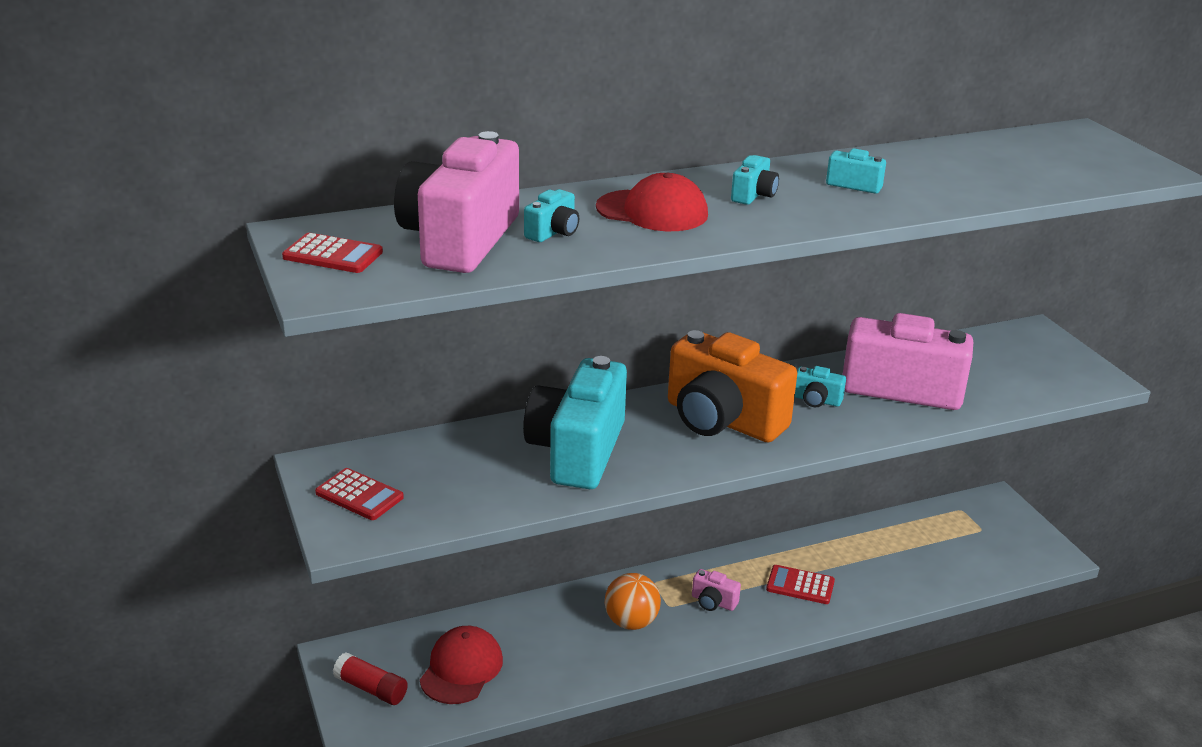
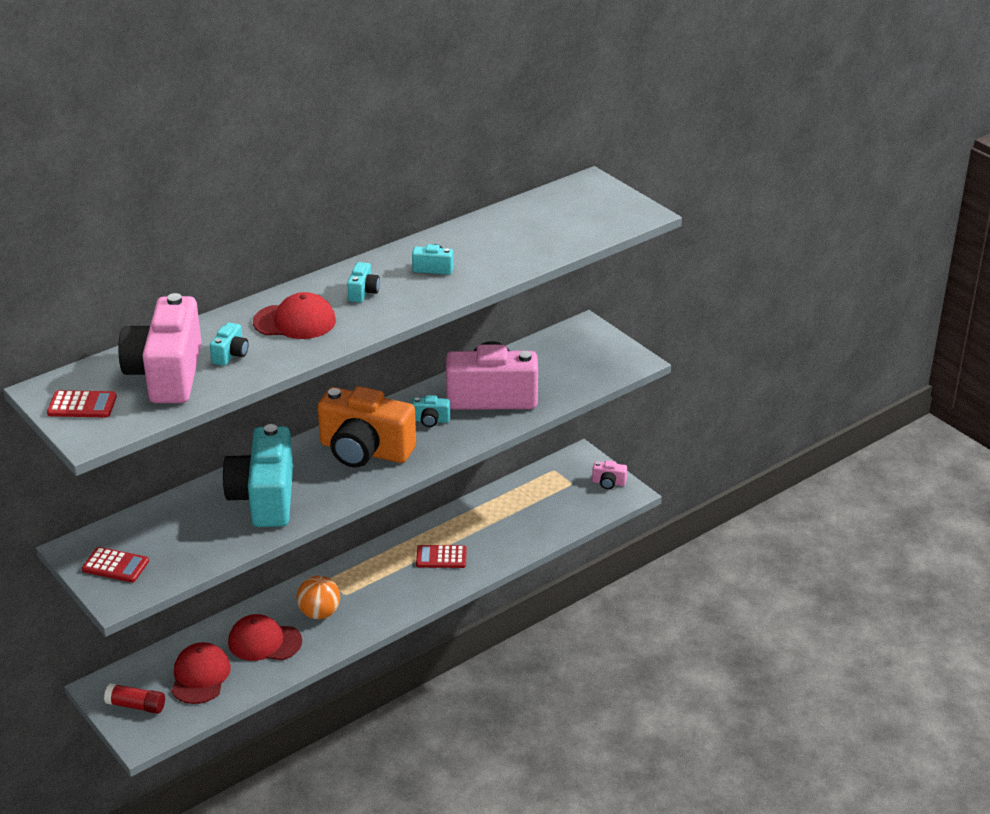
camera: 15 degrees left, 5 degrees up
(553, 643) = (264, 642): none -> red cap
(713, 602) = (378, 584): pink camera -> pink camera (608, 483)

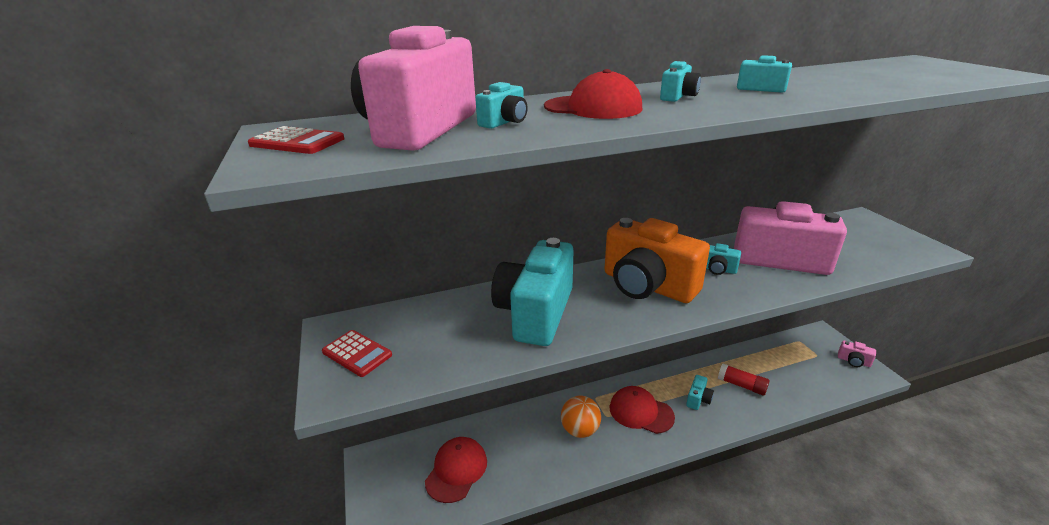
camera: 20 degrees right, 5 degrees down
(136, 706) = (389, 488): red glue stick -> red glue stick (741, 385)
(264, 642) = (524, 448): red cap -> red cap (641, 412)
(441, 557) = (698, 399): red calculator -> turquoise camera

